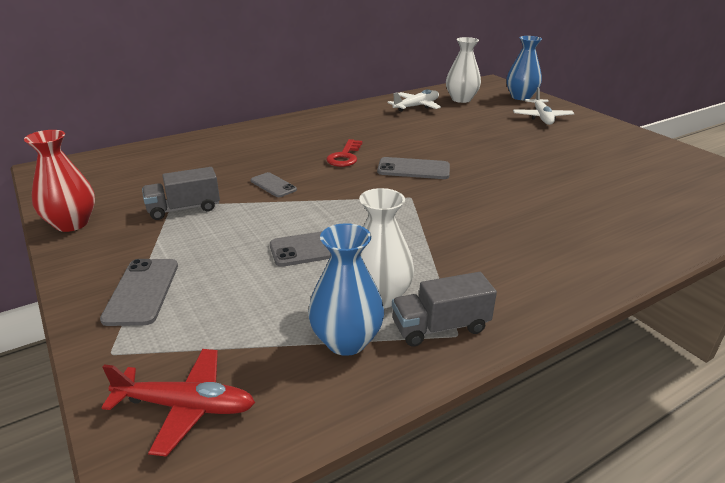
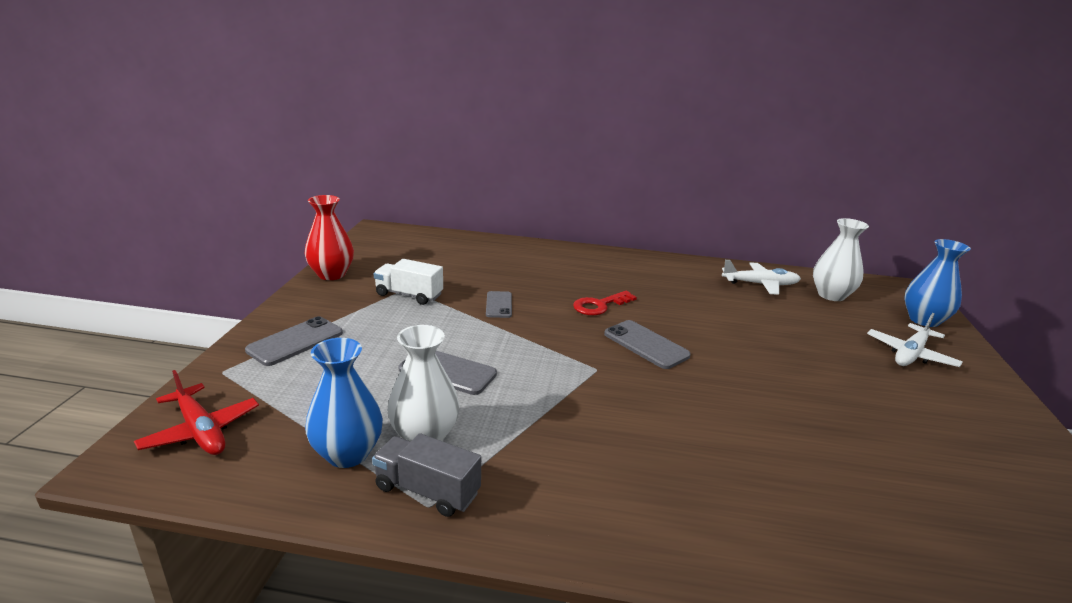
camera: 40 degrees right, 5 degrees down
(184, 209) = (409, 295): grey truck -> white truck

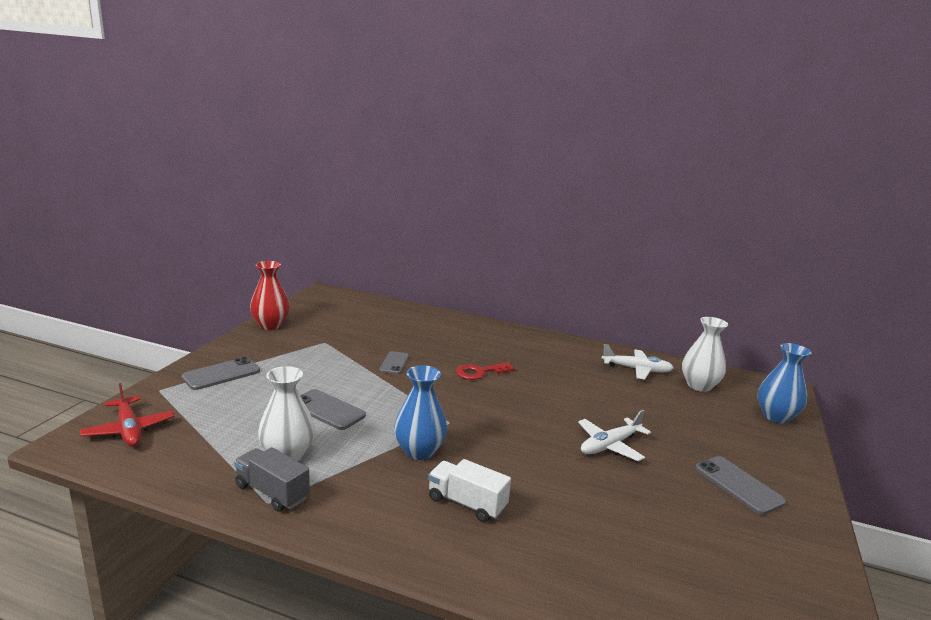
camera: 10 degrees right, 5 degrees down
(347, 454) = (226, 459): blue vase -> blue vase (419, 451)
(409, 295) = (325, 347): white truck -> white truck (467, 503)
(646, 345) = (502, 408): grey phone -> grey phone (738, 485)
(911, 354) = (742, 443): white plane -> white plane (610, 445)

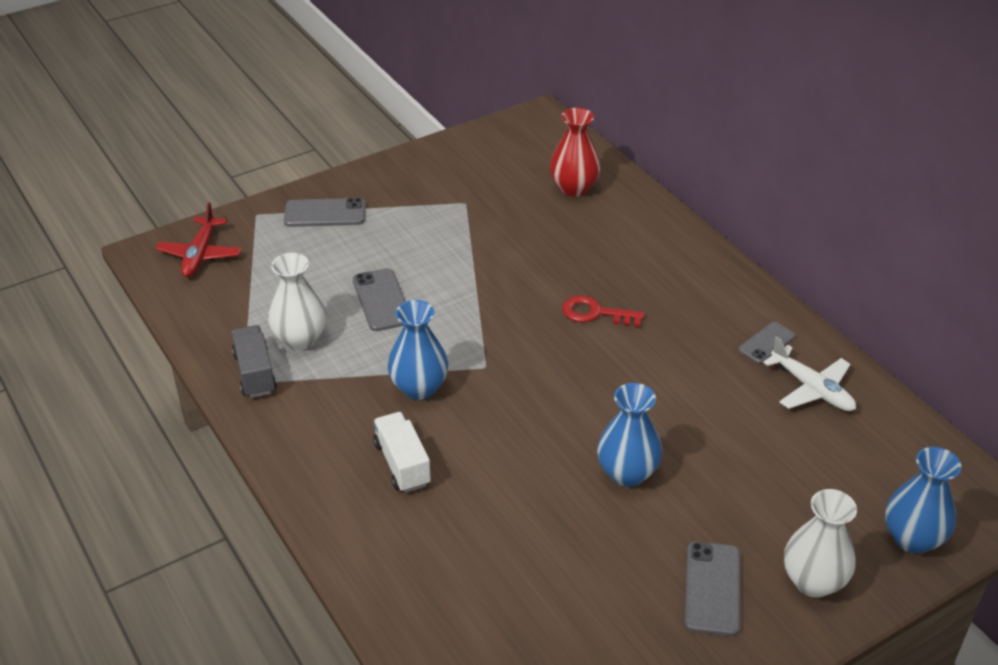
camera: 40 degrees right, 20 degrees up
(270, 325) = (431, 156): red vase -> red vase (574, 188)
(394, 363) = (511, 262): grey phone -> grey phone (766, 343)
(610, 445) = (627, 473): white plane -> blue vase
(699, 386) = (868, 449): white vase -> white vase (813, 581)

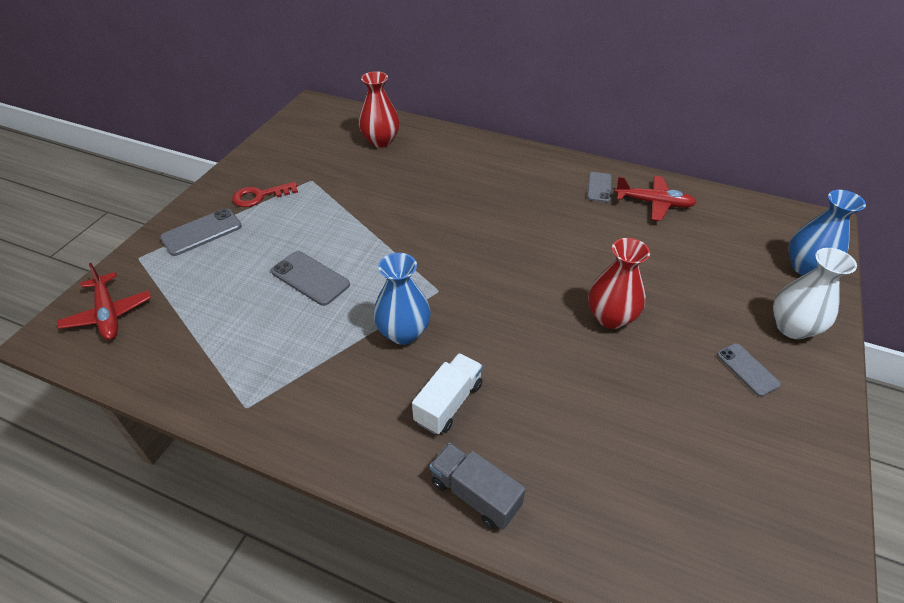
camera: 35 degrees left, 5 degrees up
(255, 373) = (250, 393): grey truck -> grey truck (475, 494)
(300, 339) = (267, 342): white vase -> none
(402, 464) = (448, 403): white truck -> white truck turned 90 degrees clockwise
(595, 313) = (477, 216): red key -> red key (260, 196)
(627, 473) = (610, 317): blue vase -> red vase
(712, 588) = (747, 369): grey phone -> grey phone, size x0.67
(812, 388) = (653, 203): white plane -> red plane

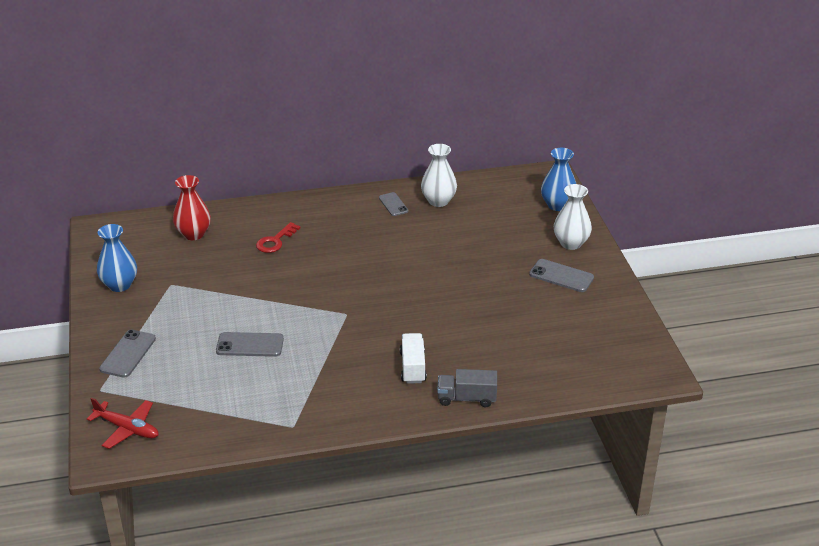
camera: 35 degrees left, 10 degrees down
(260, 196) = (142, 312): red key -> red key (275, 241)
(403, 332) = (348, 346): blue vase -> blue vase (119, 285)
(610, 317) = (467, 282): red vase -> none
(653, 203) = (438, 201): red plane -> white vase
(747, 369) = (561, 276): grey phone -> grey phone, size x1.50

